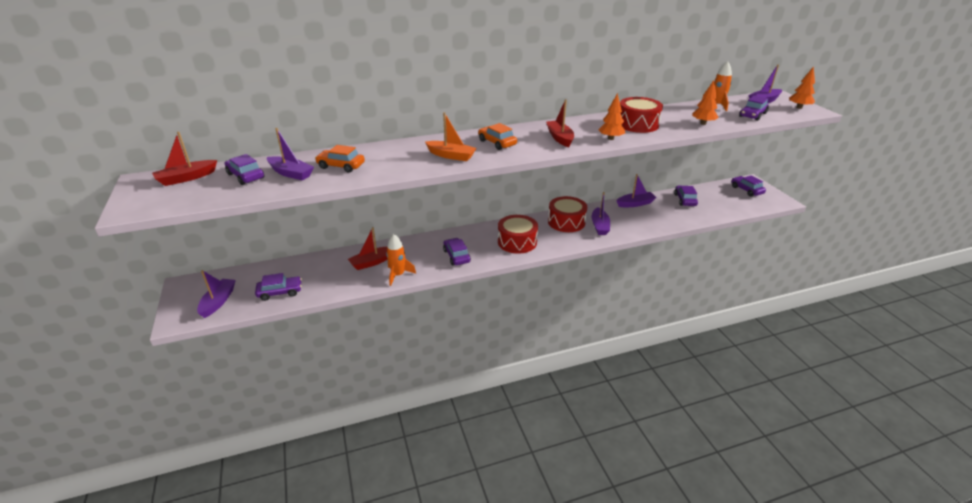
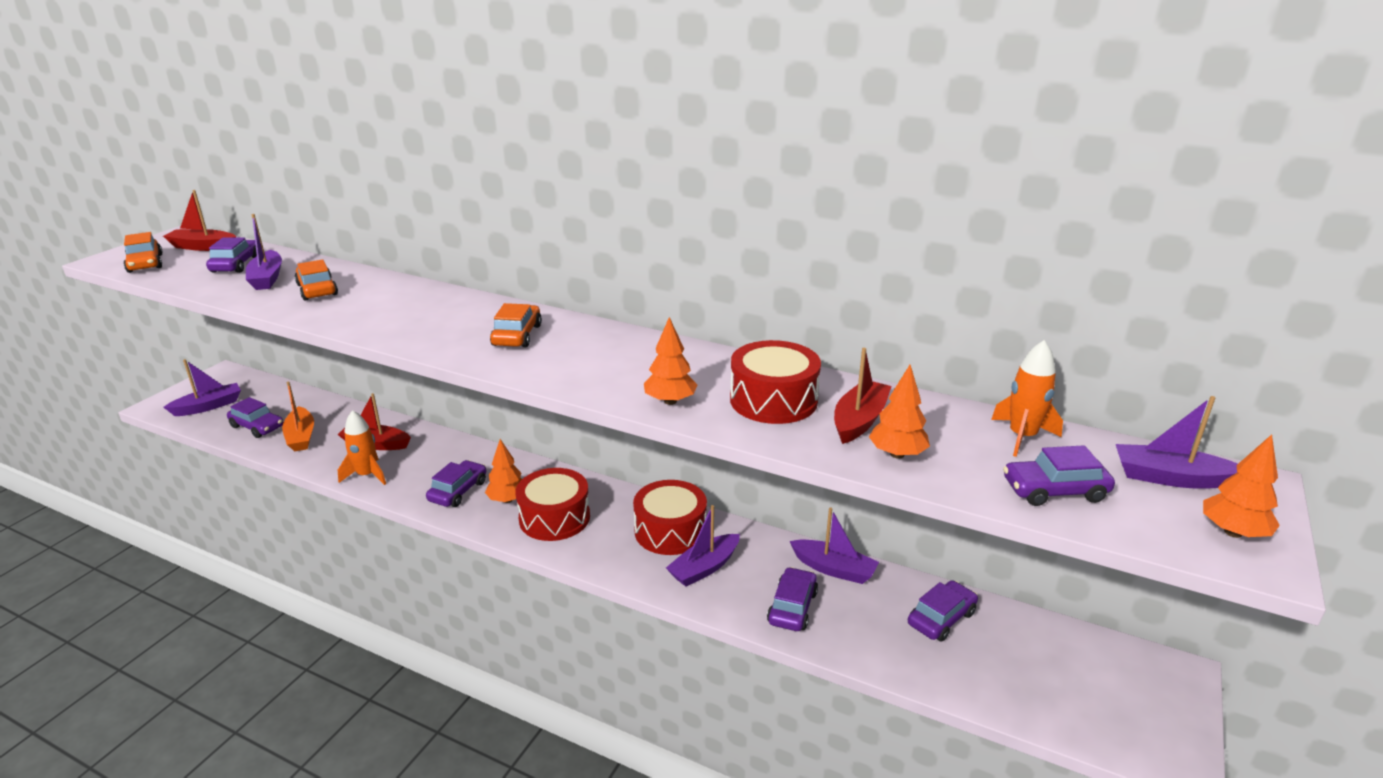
camera: 45 degrees right, 5 degrees down
(171, 200) = (145, 263): none -> orange car
(451, 156) = (430, 328): orange boat -> orange boat (301, 436)
(485, 247) = (508, 499): none -> orange tree
(559, 138) = (605, 366): red boat -> red boat (859, 420)
(746, 190) = (1126, 683): purple car -> purple car (792, 607)

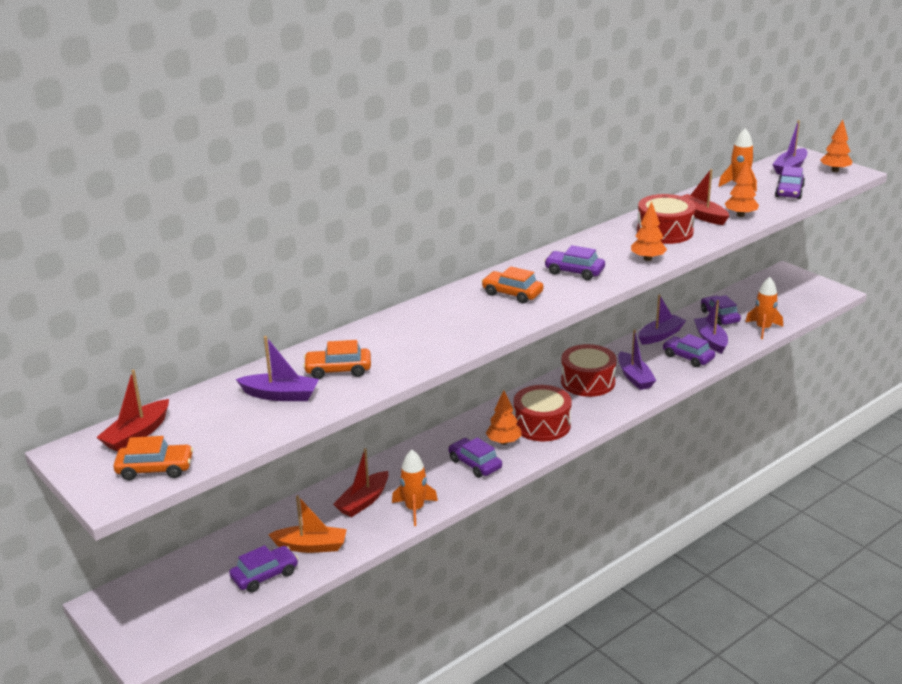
camera: 65 degrees left, 0 degrees up
(208, 406) = (184, 612): purple boat -> purple boat (710, 340)
(236, 264) = (220, 413): purple car -> purple car (574, 272)
(945, 677) = (763, 329): none -> orange rocket

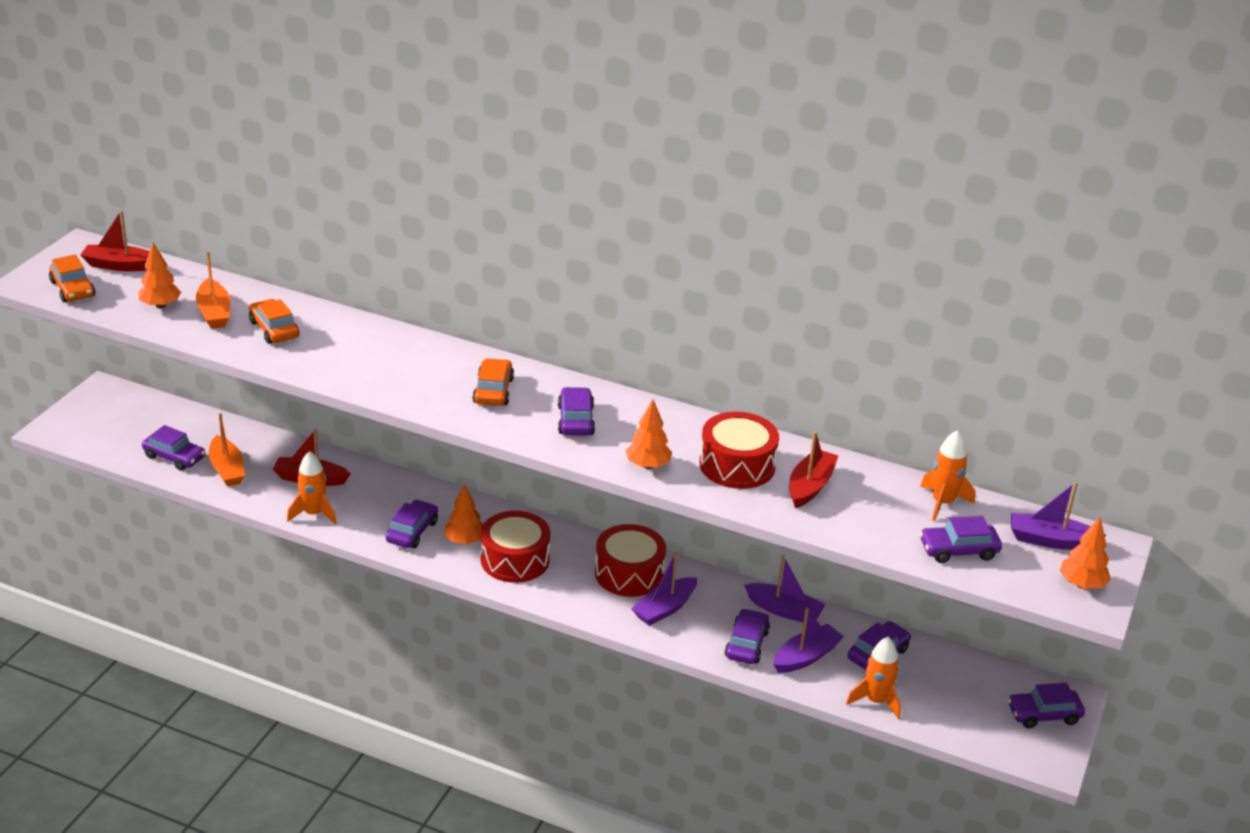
camera: 60 degrees right, 5 degrees up
(281, 395) = (214, 313): purple boat -> orange boat
(740, 215) = (839, 518): orange tree -> orange tree (160, 305)
(796, 283) = (1044, 714): none -> purple car

